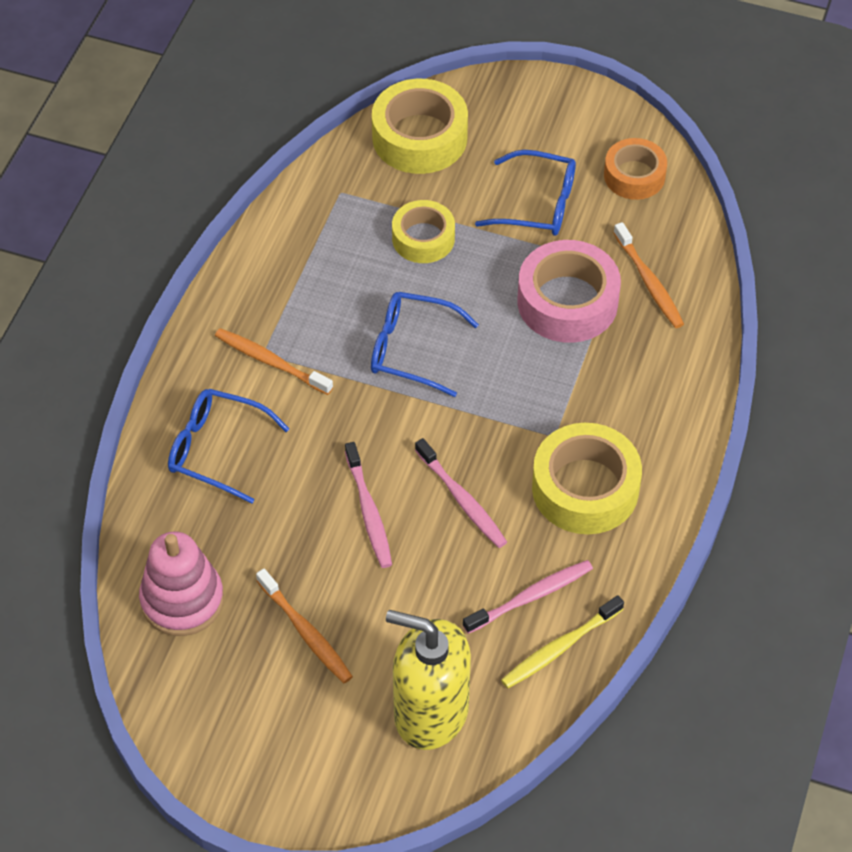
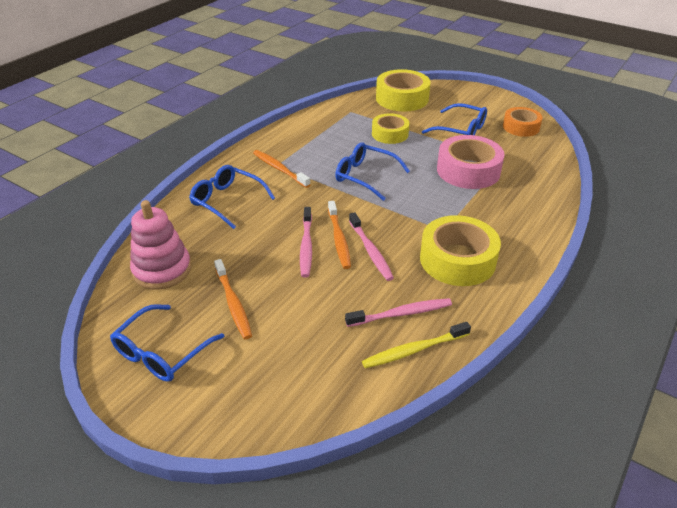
camera: 15 degrees right, 15 degrees down
(247, 727) = (161, 353): none -> blue glasses
(430, 712) = (300, 372): yellow soap dispenser -> none
(649, 282) = (522, 170): orange toothbrush -> orange toothbrush (339, 239)

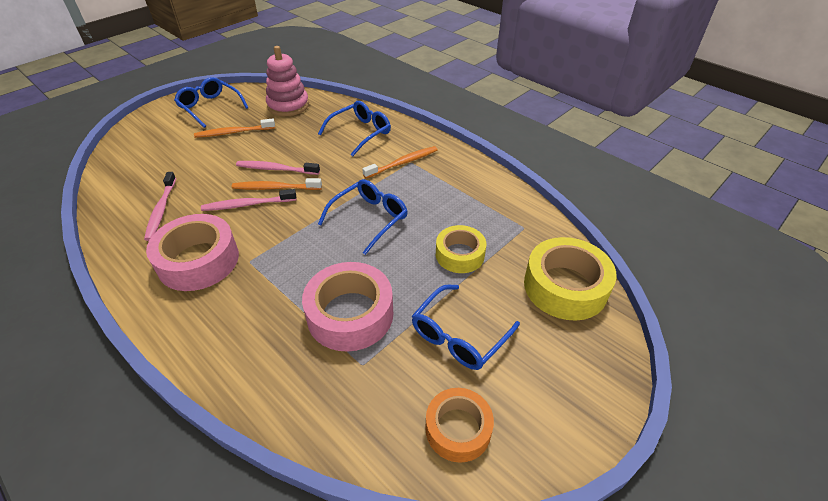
camera: 100 degrees right, 5 degrees up
(414, 350) = (121, 210): yellow toothbrush -> none
(457, 260) = (198, 260): yellow tape -> pink tape

